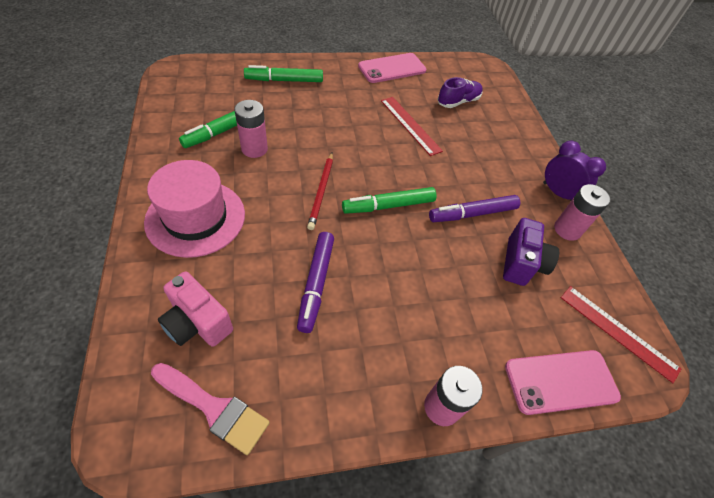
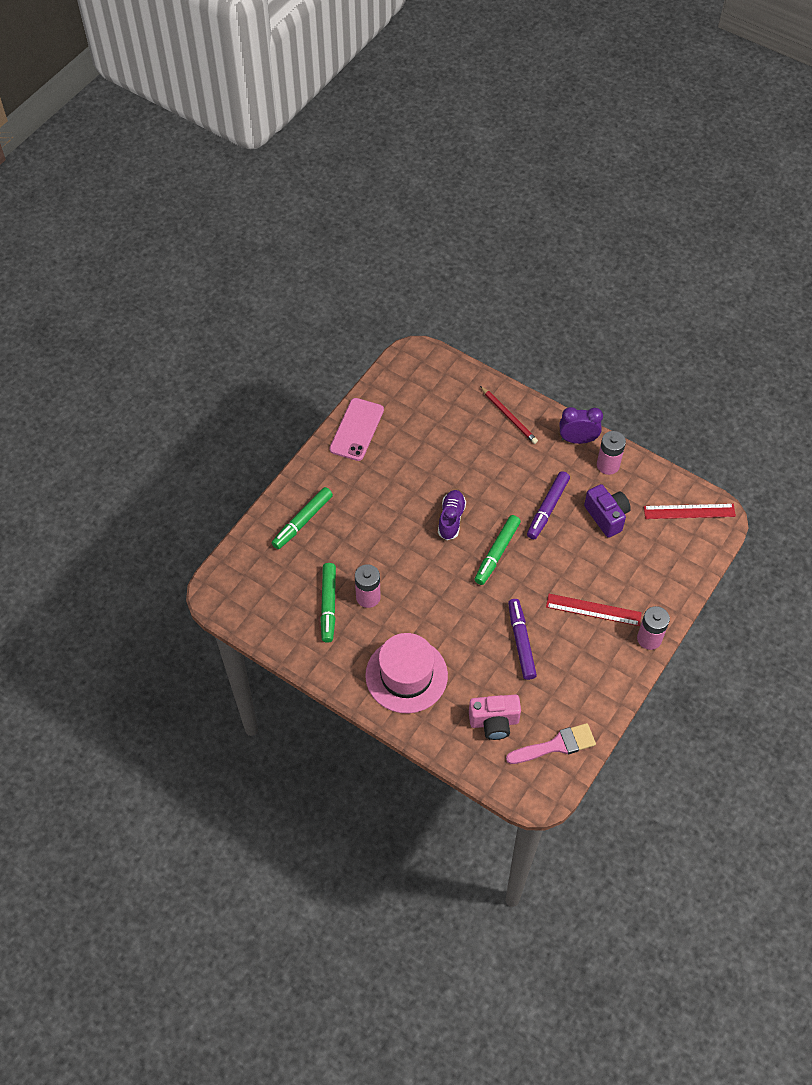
camera: 40 degrees left, 5 degrees up
(316, 284) = (521, 642): purple marker -> purple marker turned 150 degrees counterclockwise
(321, 191) = (448, 584): red pencil -> red pencil (509, 416)
(410, 125) = (434, 474): red ruler -> red ruler (593, 610)
(458, 102) = (438, 417): purple shoe -> purple shoe (451, 519)
(561, 381) = (687, 569): pink phone -> none

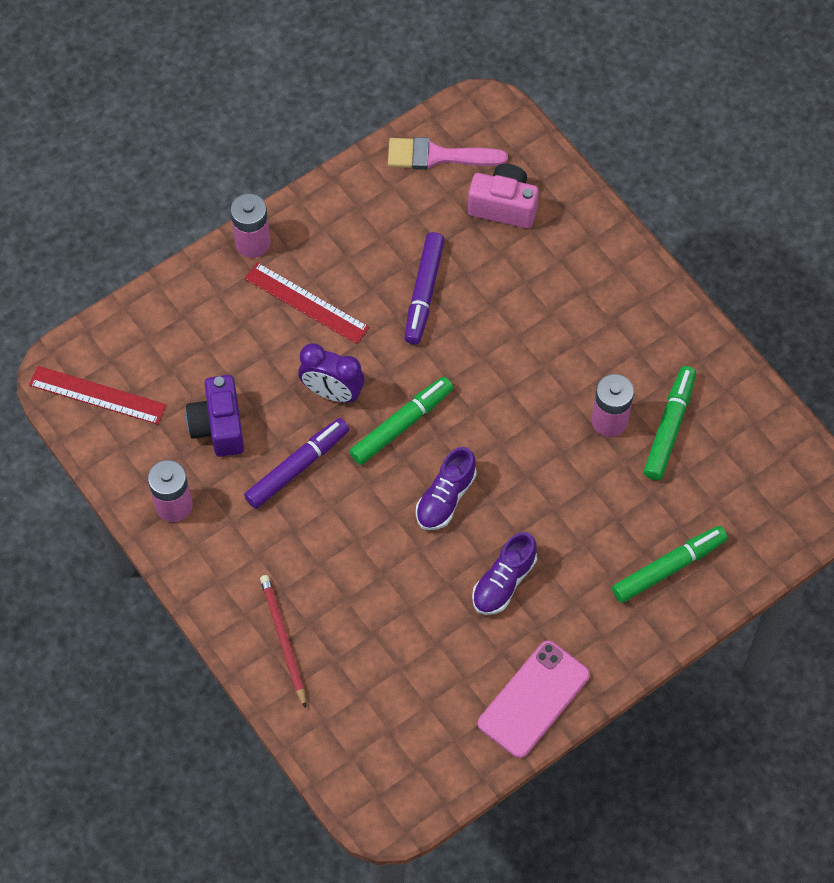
camera: 160 degrees left, 5 degrees up
(397, 484) = (503, 582): none -> purple shoe
(406, 675) = (594, 299): pink hat -> none
(577, 439) = (197, 563): purple clock -> purple clock (332, 393)

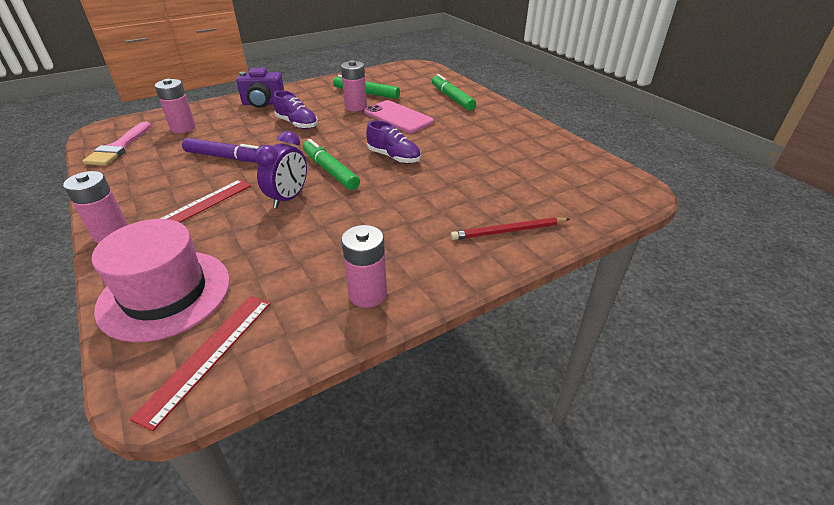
camera: 85 degrees left, 25 degrees down
(166, 332) = (165, 294): none -> pink hat
(218, 426) = (292, 261): purple camera -> purple camera (263, 103)
(297, 467) = (349, 218): purple marker -> none
(503, 206) = (183, 128): pink camera -> pink battery
(503, 582) = (459, 141): purple shoe -> purple shoe (297, 124)
(533, 699) = (539, 136): pink phone -> pink phone (398, 117)

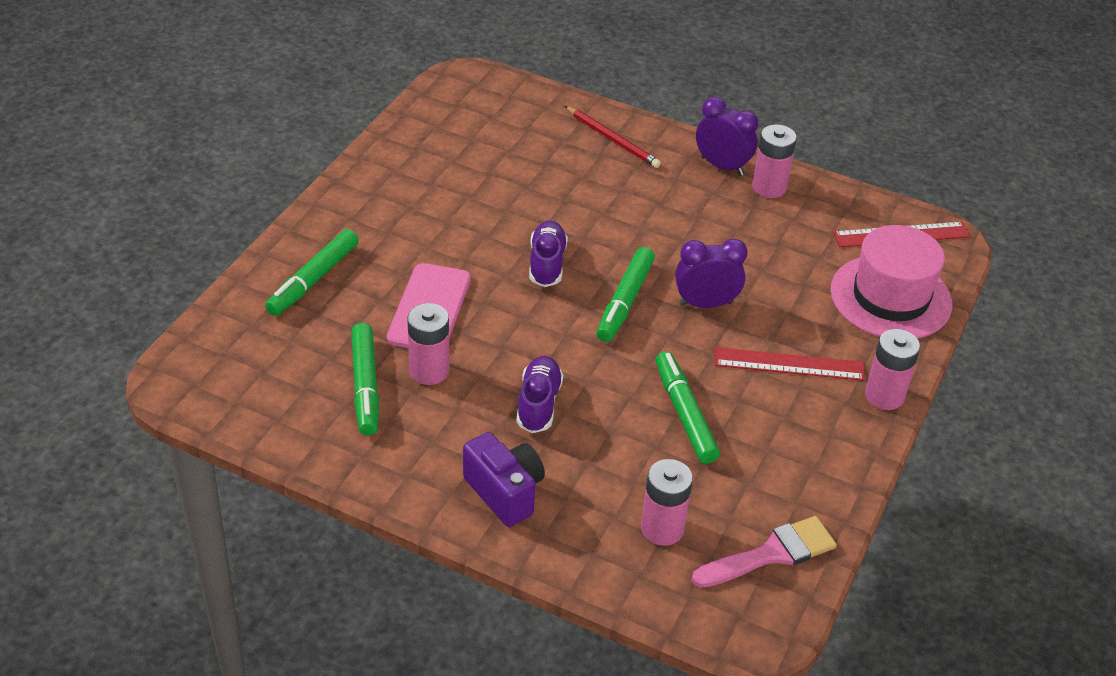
camera: 125 degrees left, 5 degrees up
(227, 157) = (684, 414): purple marker -> green marker
(423, 278) = (722, 166): none -> purple clock

